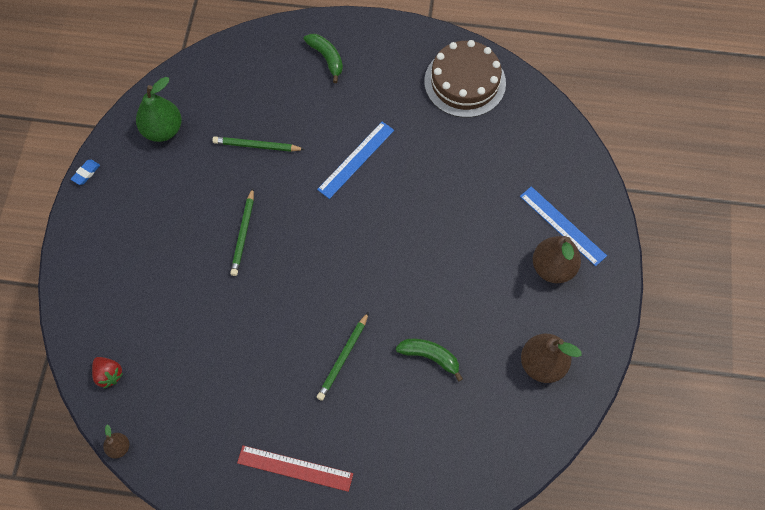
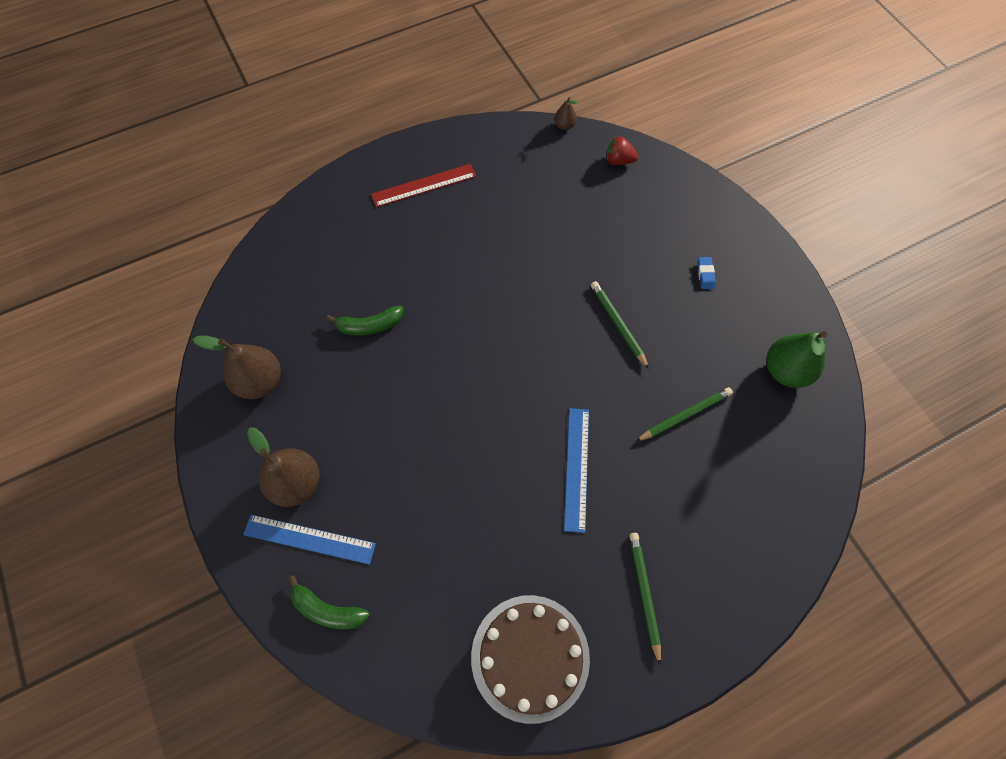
camera: 145 degrees right, 0 degrees up
(86, 173) = (804, 287): blue eraser -> blue eraser (705, 274)
(326, 58) = (709, 573): green banana -> green banana (328, 610)
(343, 358) = (445, 279): green pencil -> green pencil (644, 594)

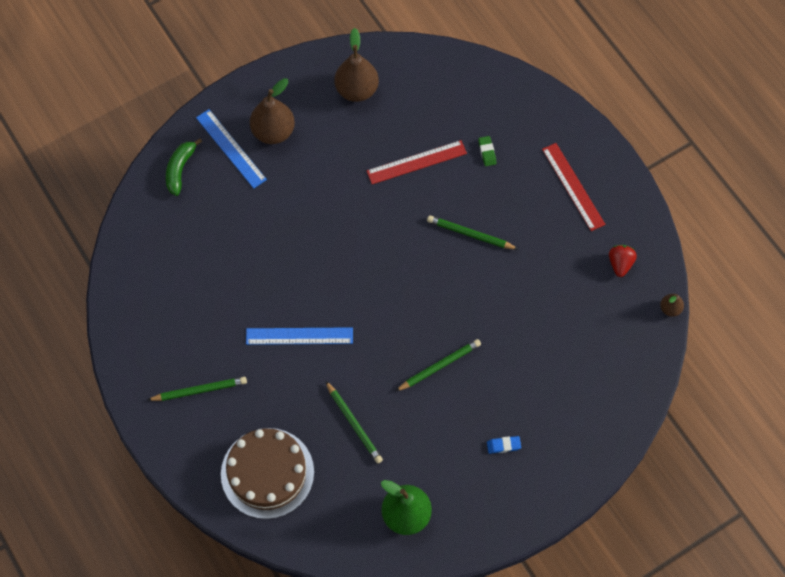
camera: 85 degrees right, 0 degrees up
(309, 539) = (231, 148): blue ruler -> blue ruler turned 45 degrees counterclockwise
(369, 325) = (416, 162): green banana -> red ruler
(370, 256) = (487, 152): none -> green eraser
(466, 281) = (470, 234): none -> green pencil
(530, 657) = (151, 309): brown cake -> brown cake (267, 473)
(619, 161) = (632, 363): red strawberry -> red strawberry (620, 264)

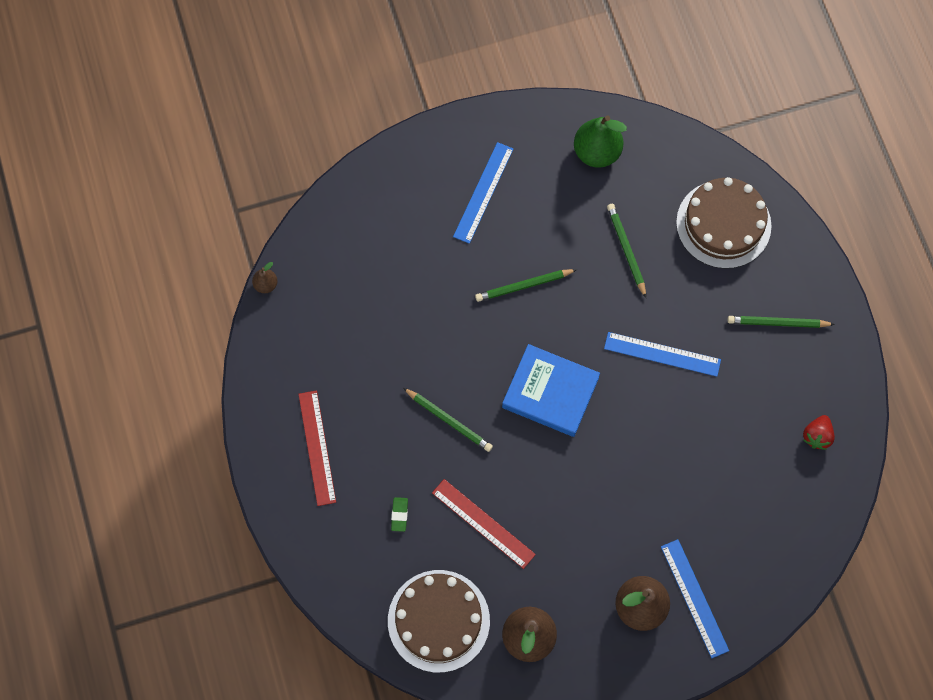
camera: 165 degrees left, 5 degrees up
(180, 169) = (758, 586): green banana -> none
(390, 278) = (550, 392): none -> blue book
(416, 162) = (483, 523): red ruler -> red ruler turned 45 degrees clockwise
(430, 85) = (438, 621): none -> brown cake
(503, 445) = (483, 192): blue eraser -> blue ruler
(620, 264) = (299, 346): red strawberry -> red strawberry (817, 436)

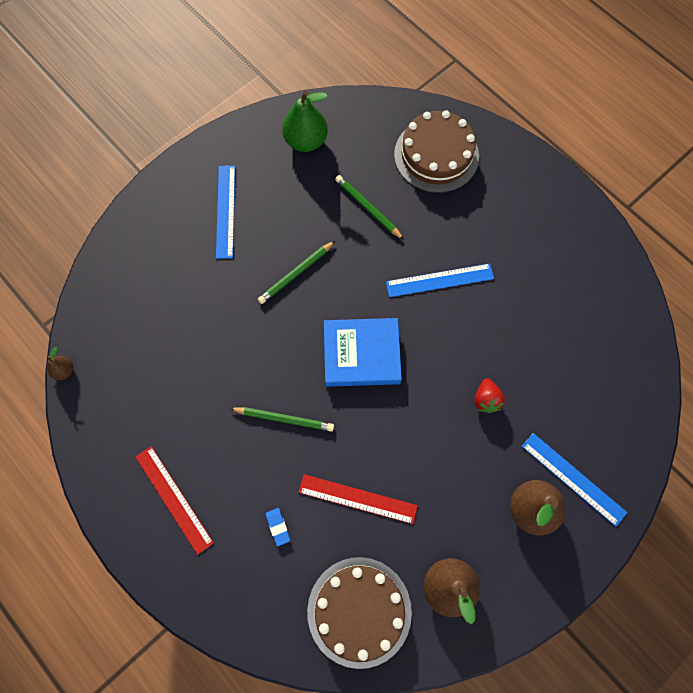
camera: 25 degrees left, 0 degrees up
(399, 515) = (278, 527): green eraser -> blue eraser
(777, 323) = (519, 215): green pencil -> none
(817, 436) = (599, 292): red strawberry -> red strawberry (486, 400)

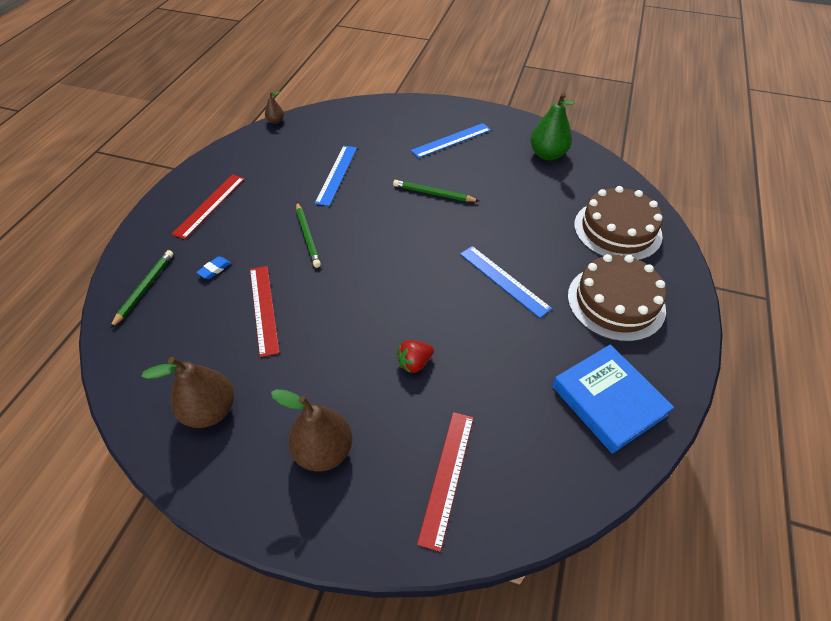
camera: 60 degrees right, 20 degrees down
(359, 611) = (161, 352): brown cake -> brown cake (615, 302)
(361, 354) = (395, 258): blue book -> blue book (608, 401)
(368, 208) = (526, 209): green pencil -> green pencil (145, 288)
(573, 478) = (379, 477): blue ruler -> blue ruler (337, 174)
(595, 430) = (447, 476): none -> red ruler

